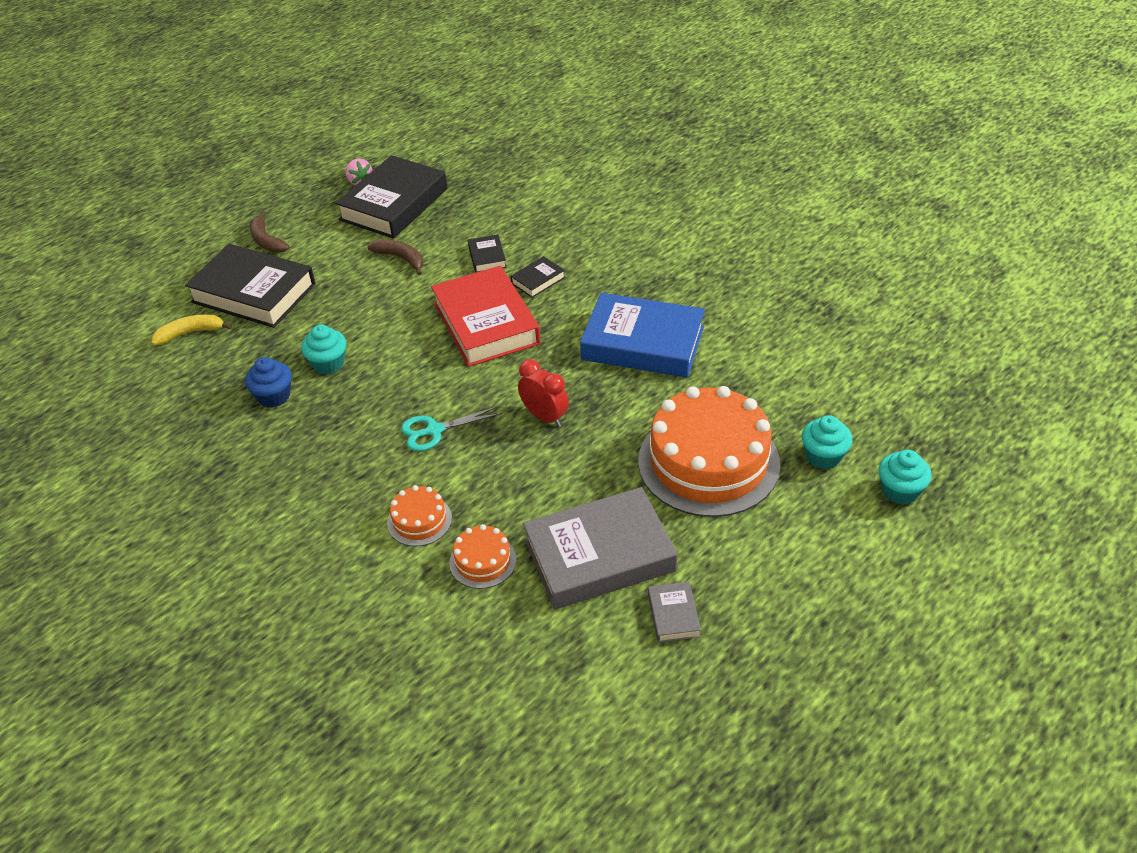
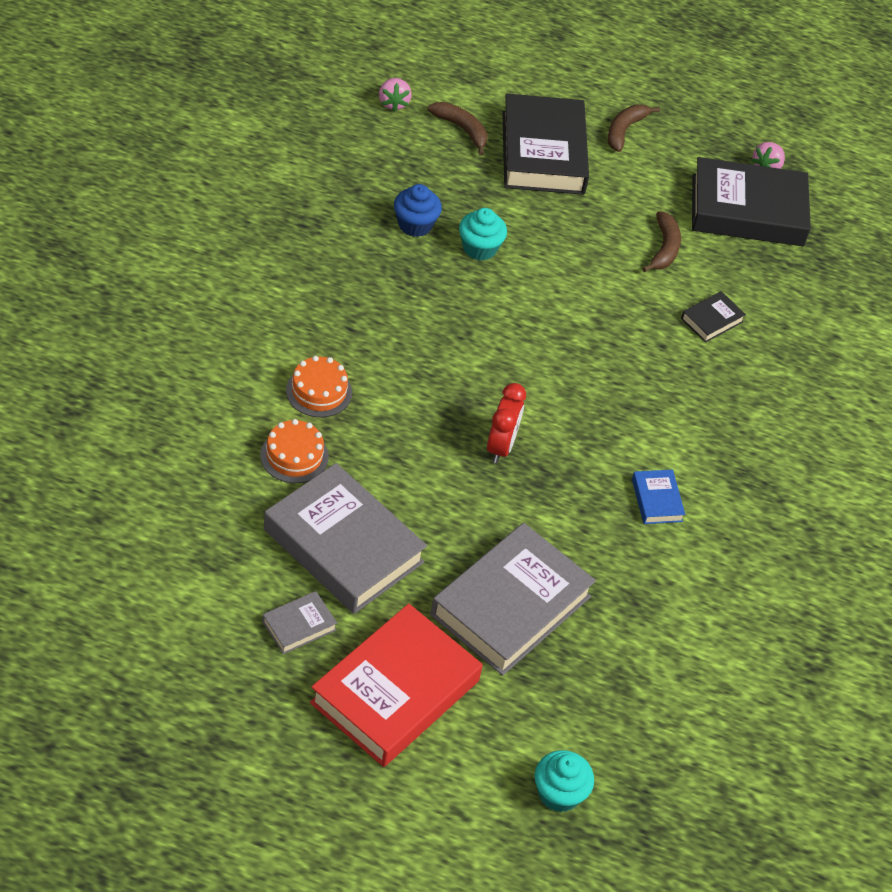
camera: 55 degrees right, 5 degrees up
(125, 367) = (393, 103): none -> pink strawberry
(190, 333) = (461, 129): yellow banana -> brown banana
(434, 431) = (435, 363): turquoise scissors -> none
(486, 323) = (608, 354): red book -> red book (395, 692)
(538, 280) = (701, 377): black book -> none
(643, 343) = (657, 500): blue book -> blue book, size x0.44
(708, 462) = (511, 606): orange cake -> grey book
(823, 456) = (573, 710): turquoise cupcake -> none

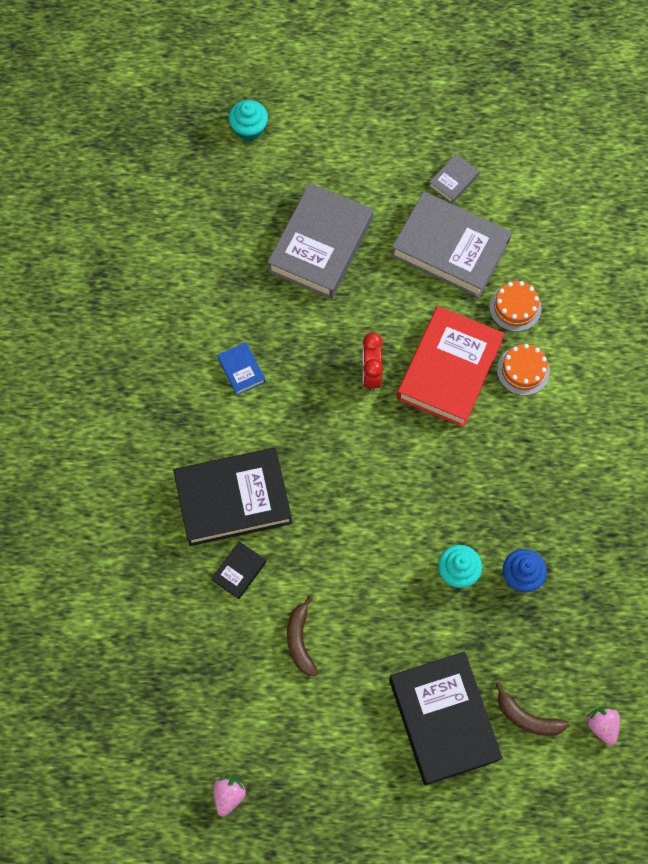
camera: 170 degrees right, 20 degrees up
(395, 692) = (374, 158): red book -> red book (449, 370)
(624, 131) = (377, 787): brown banana -> none
(747, 210) = (235, 725): black book -> black book (233, 499)

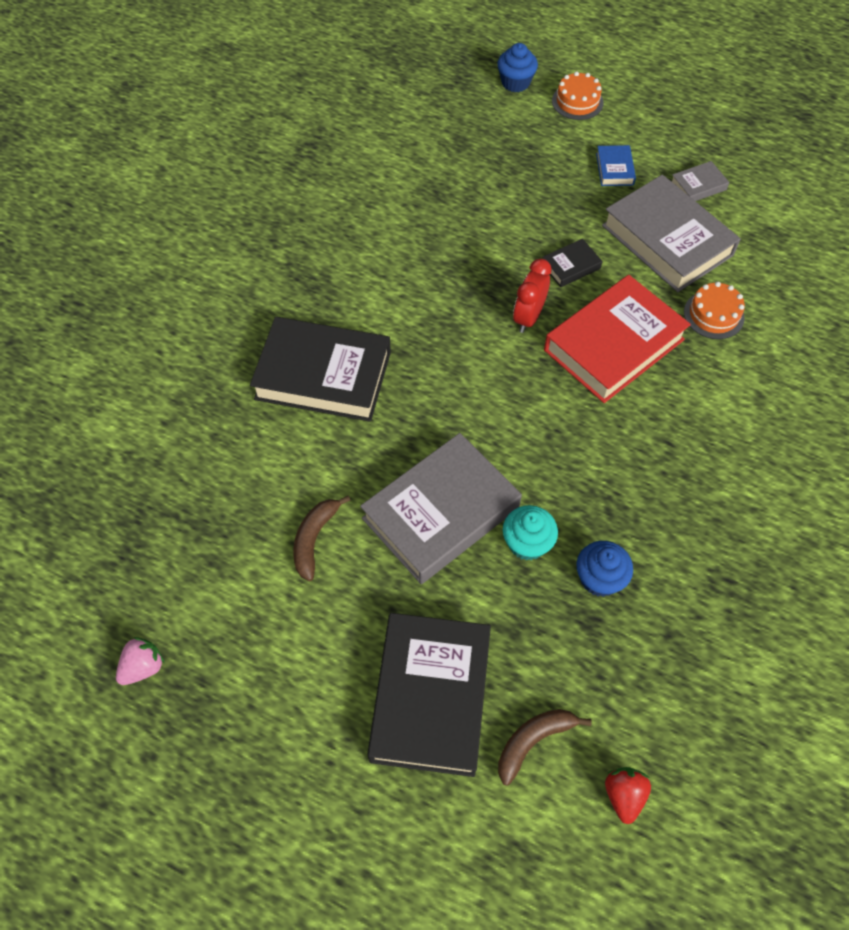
camera: 25 degrees right, 10 degrees down
(239, 571) = (290, 444): black book -> black book (570, 266)
(241, 370) = (398, 267): blue book -> blue book (614, 169)
(249, 129) = (515, 83): turquoise cupcake -> blue cupcake
(320, 245) = (534, 193): grey book -> grey book (440, 513)
(523, 370) = (696, 375): orange cake -> orange cake (577, 102)
(527, 717) = (533, 741): brown banana -> brown banana turned 90 degrees clockwise
(602, 725) = (623, 795): pink strawberry -> red strawberry

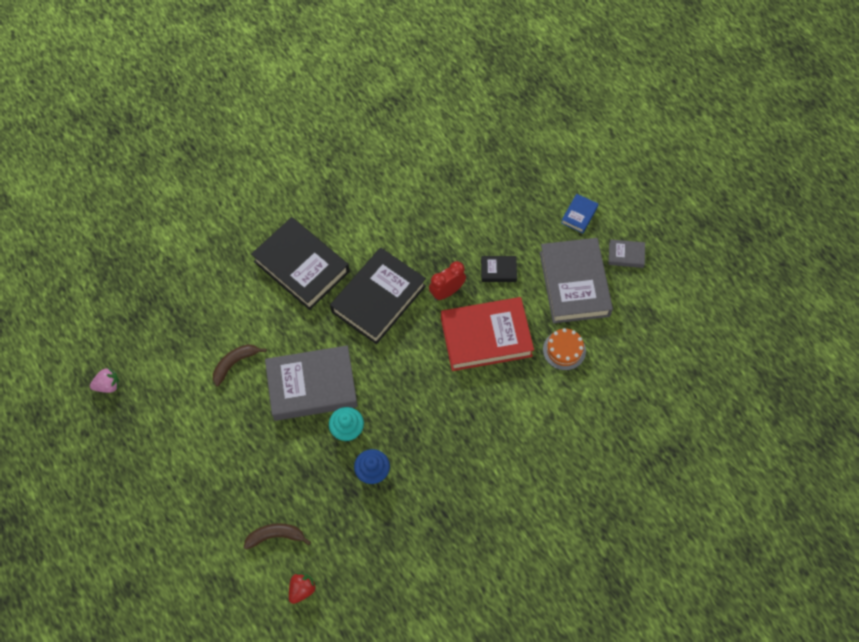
camera: 30 degrees right, 5 degrees up
(431, 697) = (239, 483): black book -> black book (378, 299)
(515, 83) = (561, 116): blue cupcake -> none
(577, 102) = (592, 151): orange cake -> none

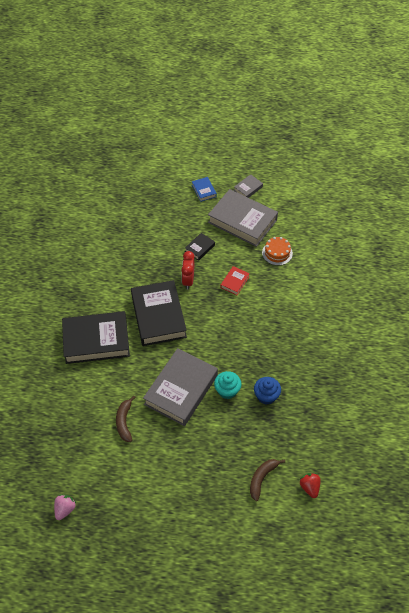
camera: 50 degrees left, 10 degrees down
(486, 337) = (234, 282): red book -> red book, size x0.44

